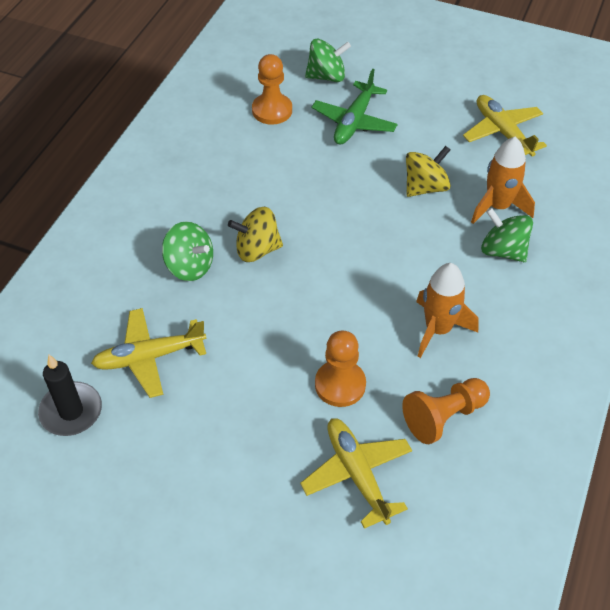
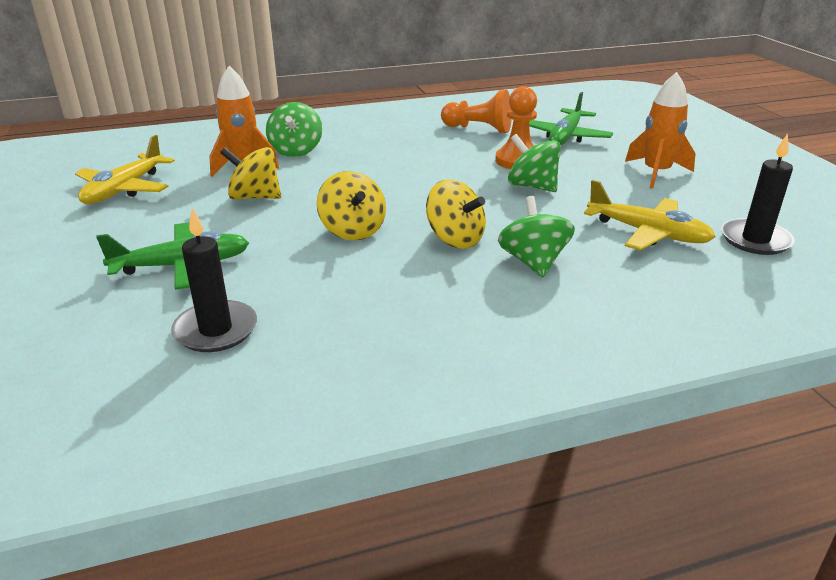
camera: 130 degrees left, 20 degrees down
(272, 110) = (216, 330): orange pawn -> black candle
(322, 209) = (352, 230): none -> yellow spinning top
(326, 76) = (93, 321): green spinning top -> green spinning top (532, 186)
(357, 474) = (565, 137): yellow plane -> green plane
(438, 329) = (412, 148): orange rocket -> orange rocket (656, 173)

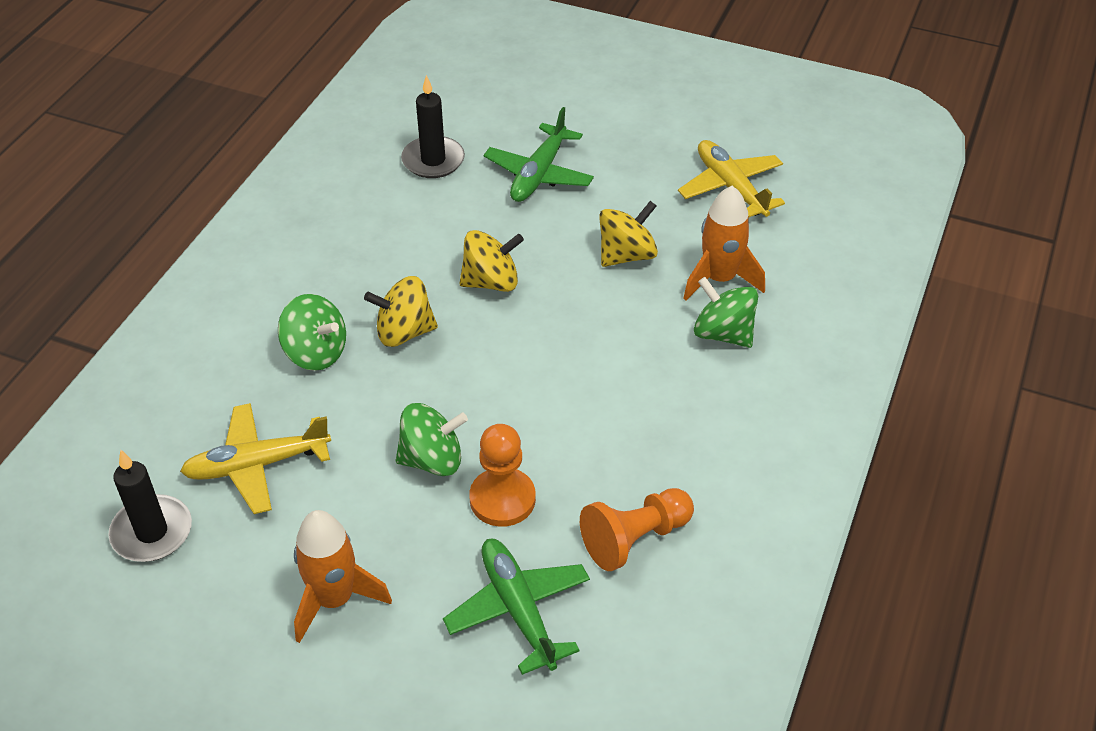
camera: 130 degrees right, 15 degrees up
(352, 230) = (491, 282): yellow spinning top -> yellow spinning top turned 150 degrees clockwise

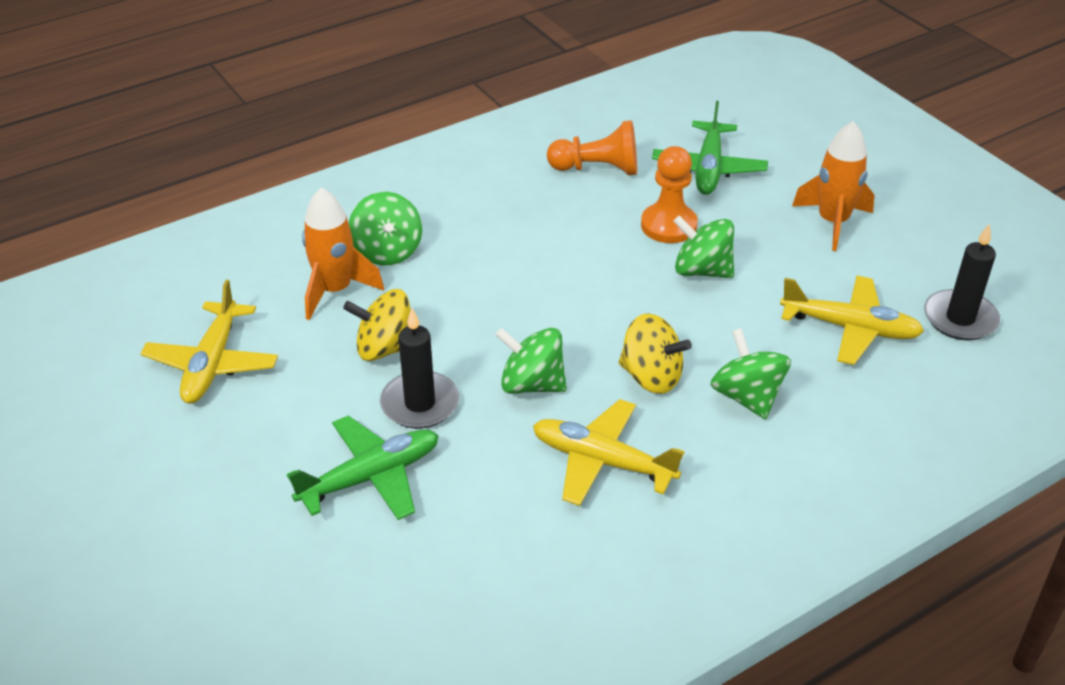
camera: 145 degrees left, 5 degrees down
(393, 253) = (602, 461): none -> yellow plane
(433, 160) = (465, 560): black candle -> black candle (420, 404)
(491, 282) = (532, 384): yellow spinning top -> green spinning top

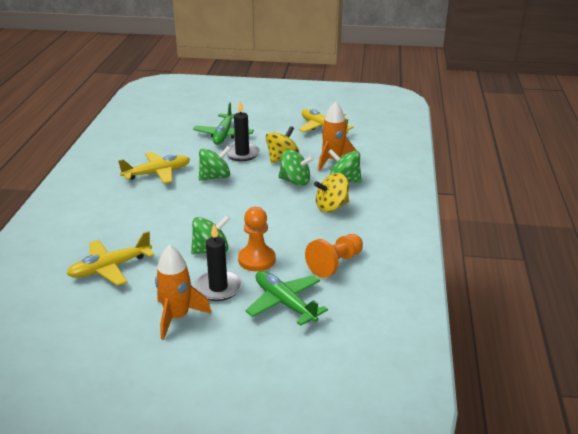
camera: 130 degrees right, 10 degrees down
(651, 377) = (175, 202): yellow spinning top -> yellow spinning top (331, 207)
(747, 397) = (128, 217): green spinning top -> green spinning top (295, 181)
(960, 319) = (55, 306): black candle -> black candle (218, 288)

